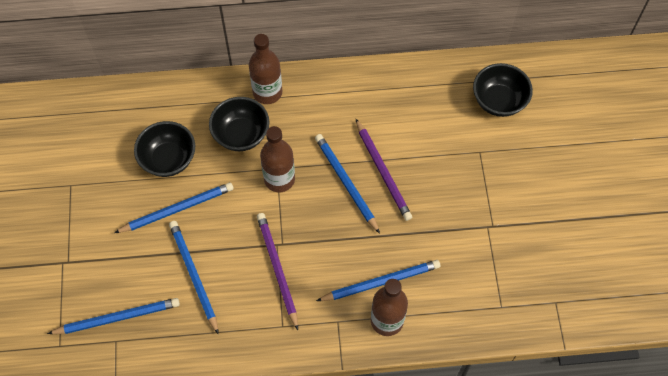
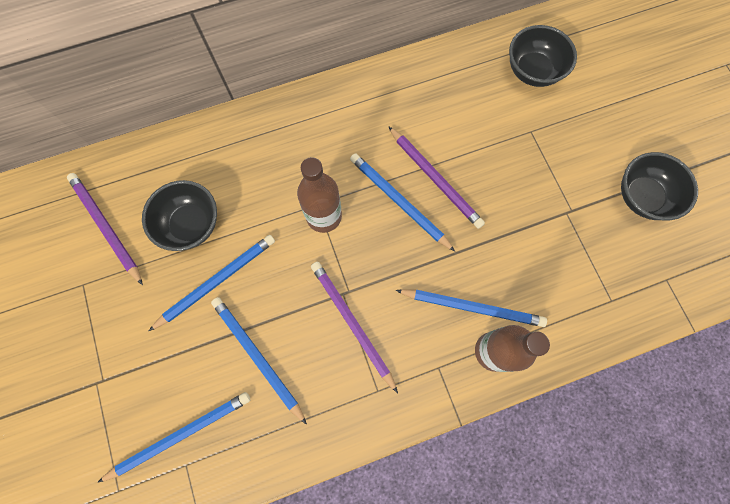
camera: 15 degrees left, 10 degrees up
(100, 145) = (106, 227): none -> purple pencil
(241, 135) = (266, 175): black bowl -> black bowl (642, 197)
(267, 92) = (282, 120): brown bottle -> none
(381, 282) = (472, 307): blue pencil -> blue pencil turned 45 degrees clockwise

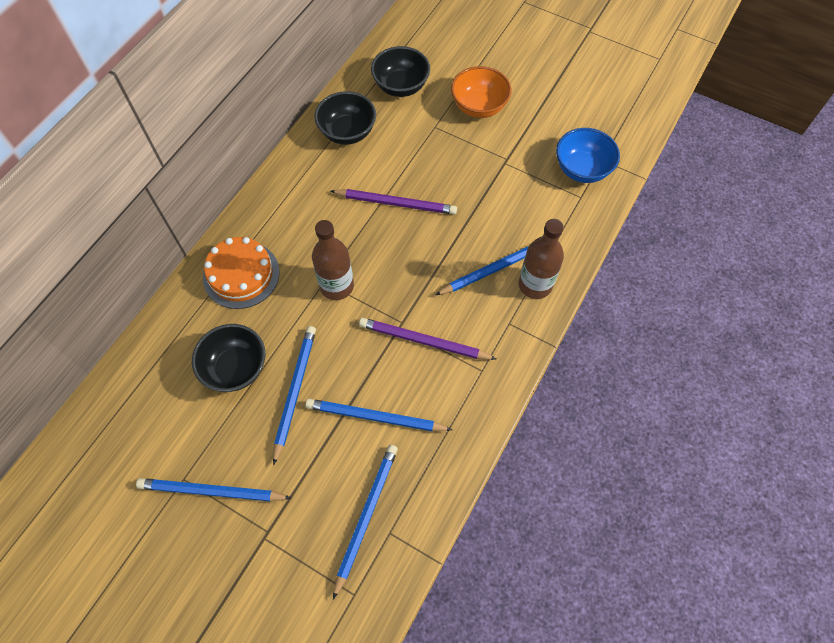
camera: 40 degrees left, 10 degrees down
(106, 227) = (163, 423): purple pencil -> none
(259, 148) = (241, 274): none -> orange cake
(399, 202) = (383, 237): blue pencil -> blue pencil (211, 491)
(589, 141) = (479, 107): none -> orange bowl
(637, 274) = (582, 169): none -> blue bowl
(642, 197) = (543, 119): black bowl -> black bowl (347, 132)

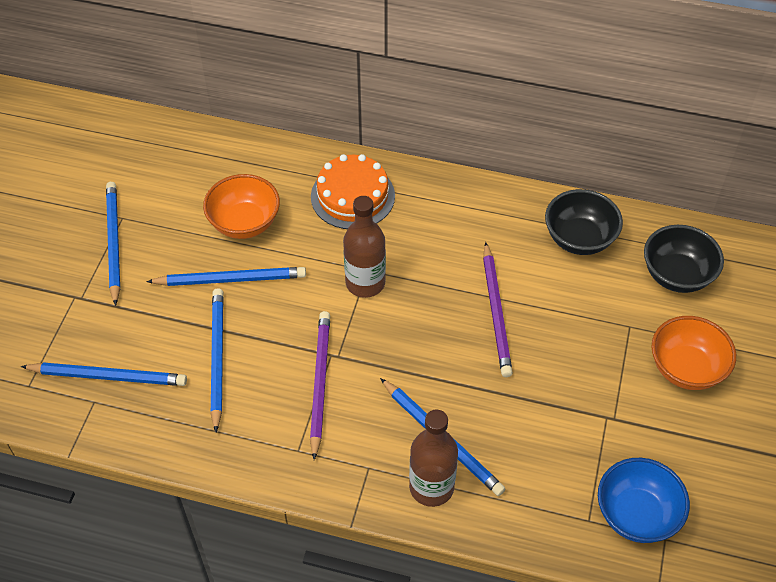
camera: 75 degrees right, 10 degrees down
(235, 368) = (244, 223): black bowl -> orange bowl

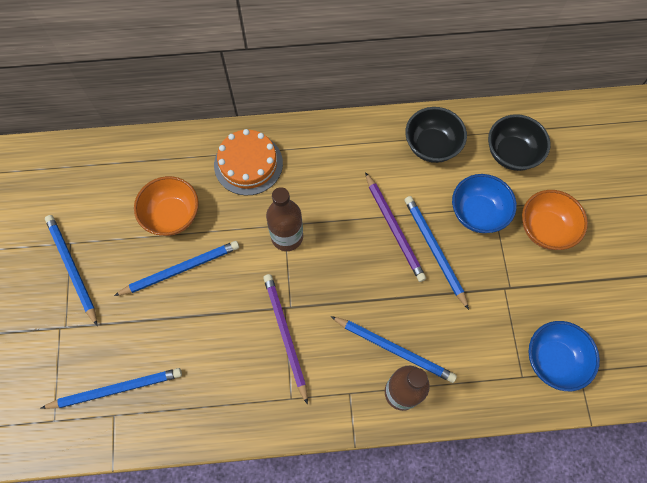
camera: 20 degrees left, 15 degrees up
(217, 358) = (197, 342): blue pencil -> blue pencil (434, 250)
(606, 326) = (477, 213): none -> blue bowl

